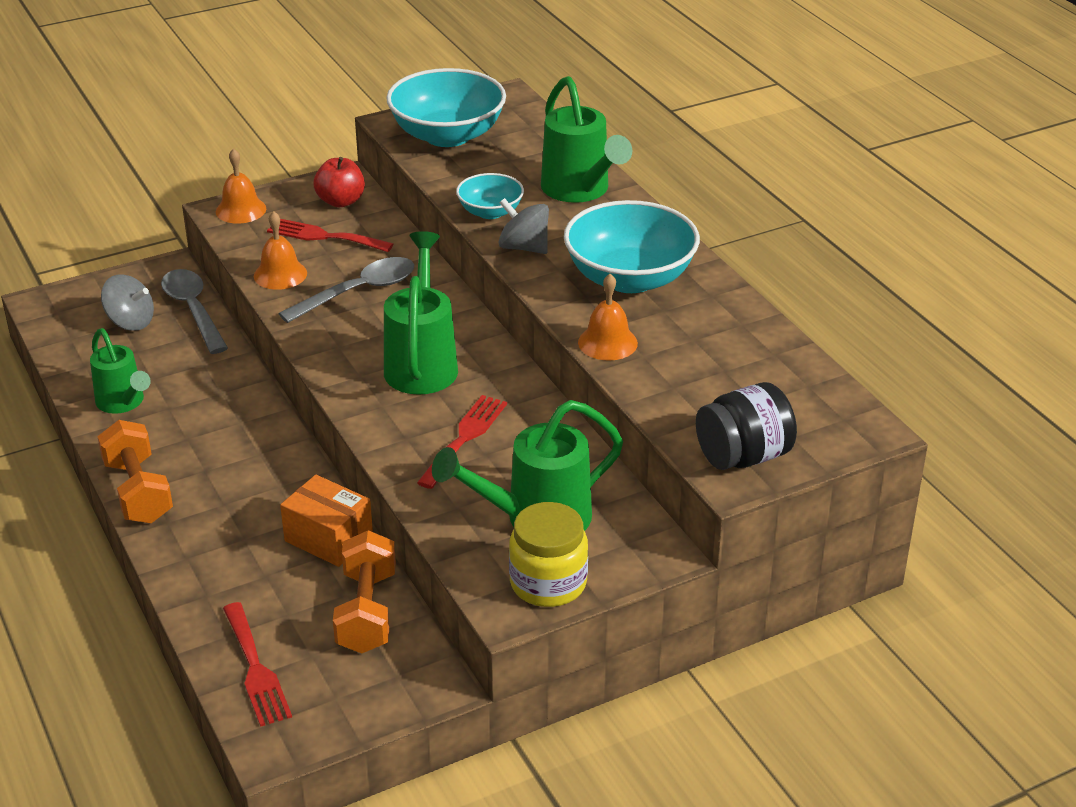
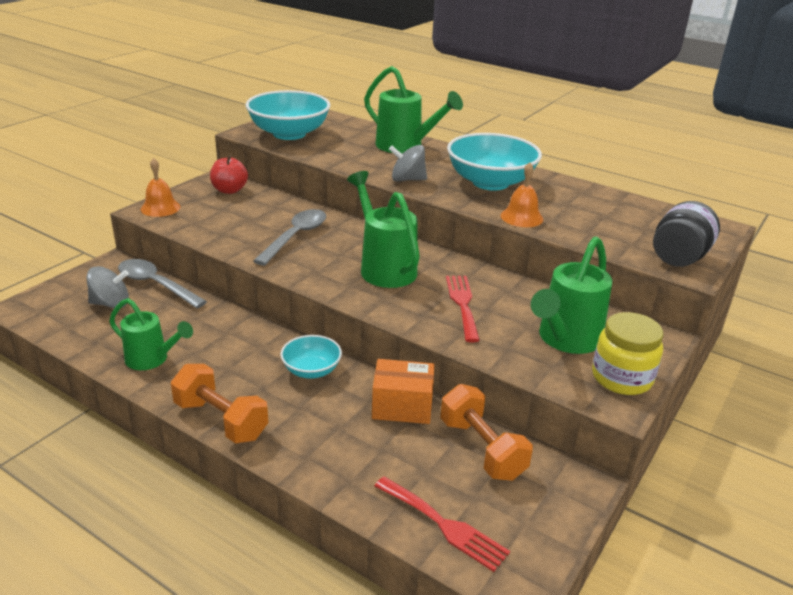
camera: 30 degrees left, 5 degrees down
(280, 274) = (228, 238): orange bell -> none
(324, 236) = (238, 211): red fork -> none
(490, 212) = (363, 166): turquoise bowl -> turquoise bowl (311, 370)

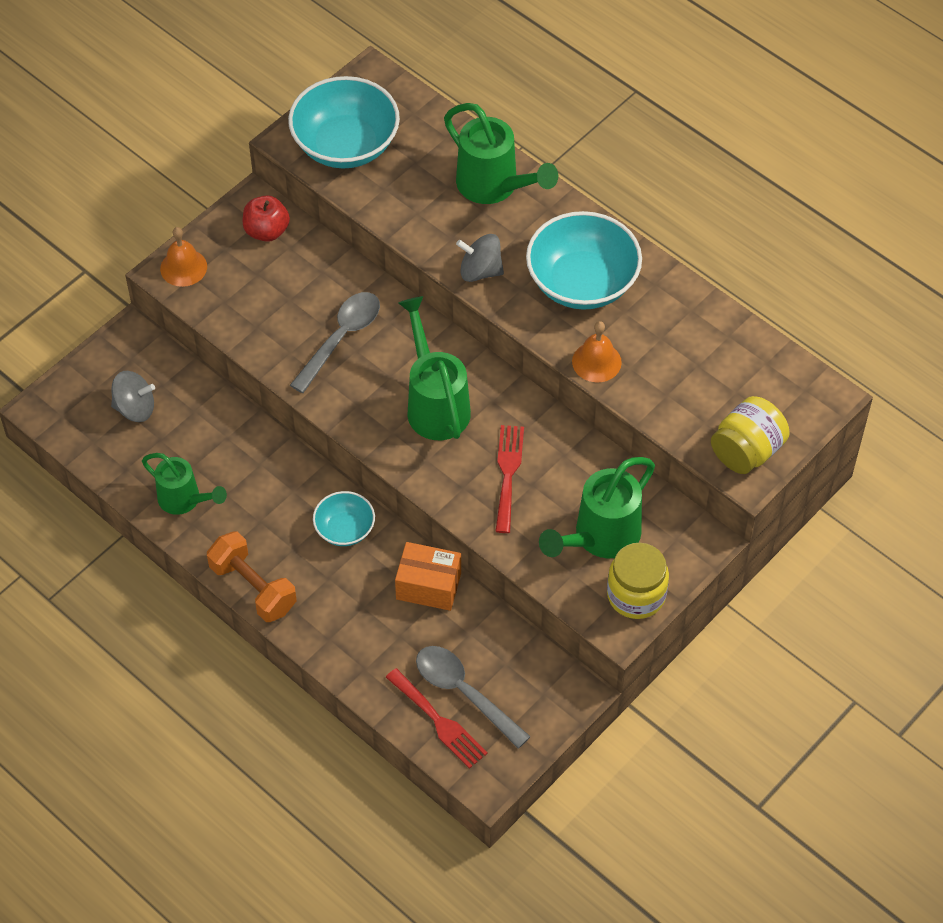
camera: 10 degrees right, 25 degrees up
(156, 285) = (182, 378): grey spoon -> grey spoon (464, 693)
(482, 449) = (493, 645): orange dumbbell -> none
(679, 257) = (747, 451): black jar -> yellow jar

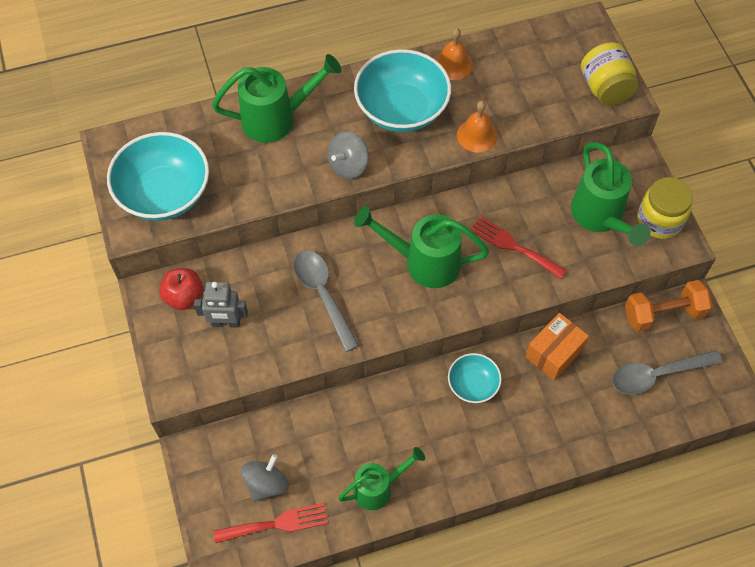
camera: 60 degrees left, 5 degrees up
(183, 267) = (176, 374): orange bell -> orange bell (453, 64)
(253, 587) = (489, 476): orange dumbbell -> orange dumbbell (663, 313)
(260, 277) = (226, 323): none -> grey robot
(439, 721) = (673, 403): red fork -> red fork (276, 524)

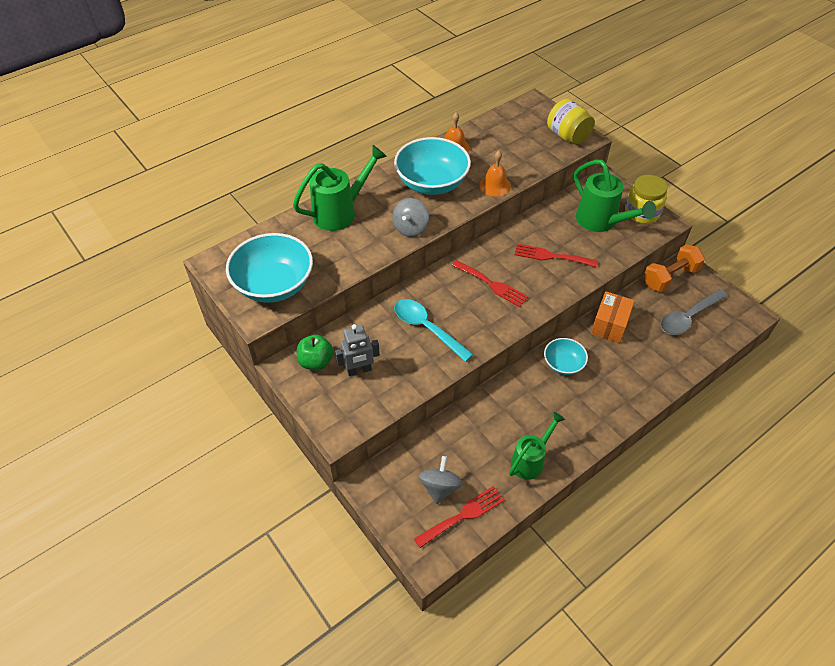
camera: 20 degrees left, 10 degrees down
(184, 297) = (316, 362): red apple -> green apple
(323, 295) = (427, 328): grey spoon -> turquoise spoon
(424, 262) = (492, 284): green watering can -> red fork

